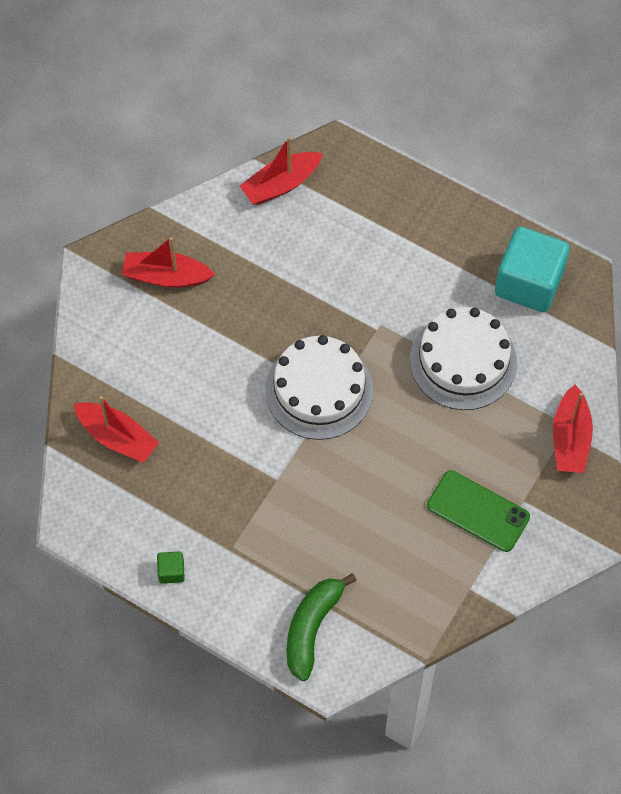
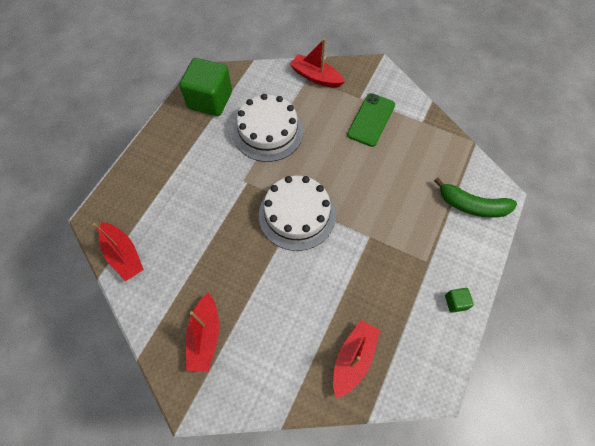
camera: 95 degrees left, 0 degrees up
(529, 283) = (210, 100): turquoise cube -> green cube
(570, 438) = (316, 77): red boat -> red boat turned 150 degrees counterclockwise

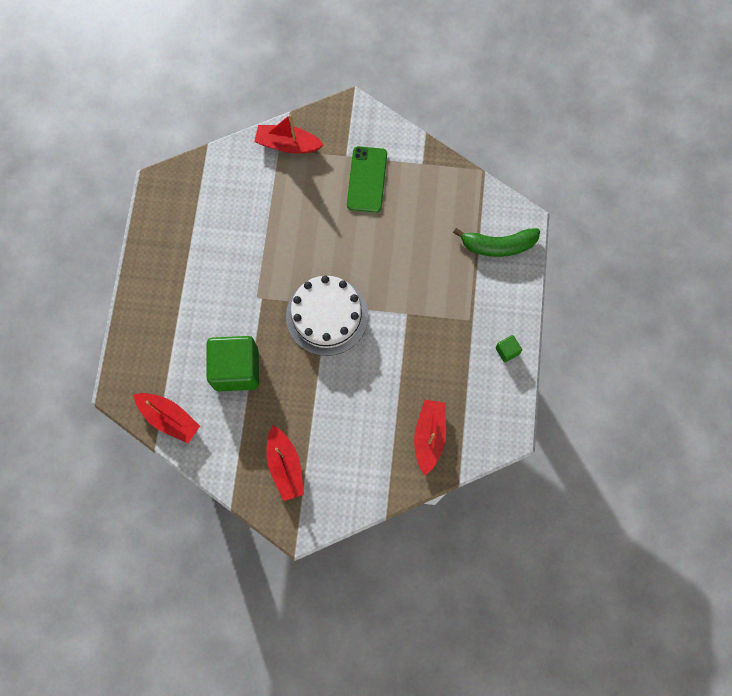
camera: 20 degrees left, 10 degrees up
(210, 100) = (180, 214): green cube -> green cube (236, 369)
(268, 132) = (261, 232): white cake -> none

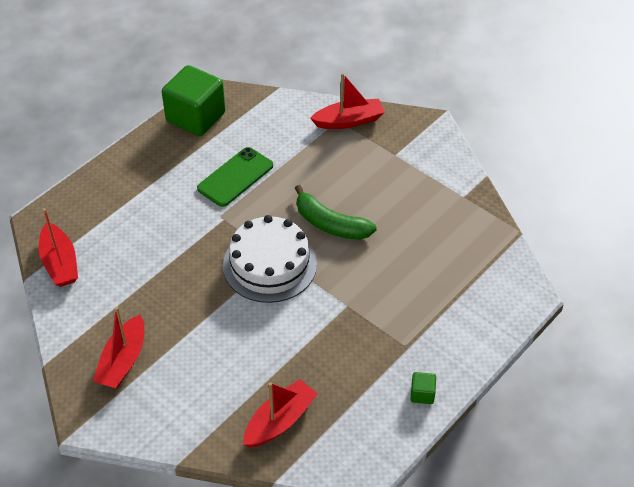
camera: 35 degrees right, 25 degrees down
(236, 369) = (151, 259): green cube -> green cube (195, 117)
(288, 144) = (349, 121): red boat -> red boat turned 120 degrees clockwise
(367, 179) = (399, 182): green phone -> green phone (235, 177)
(498, 245) = (486, 300): green banana -> green banana (330, 224)

